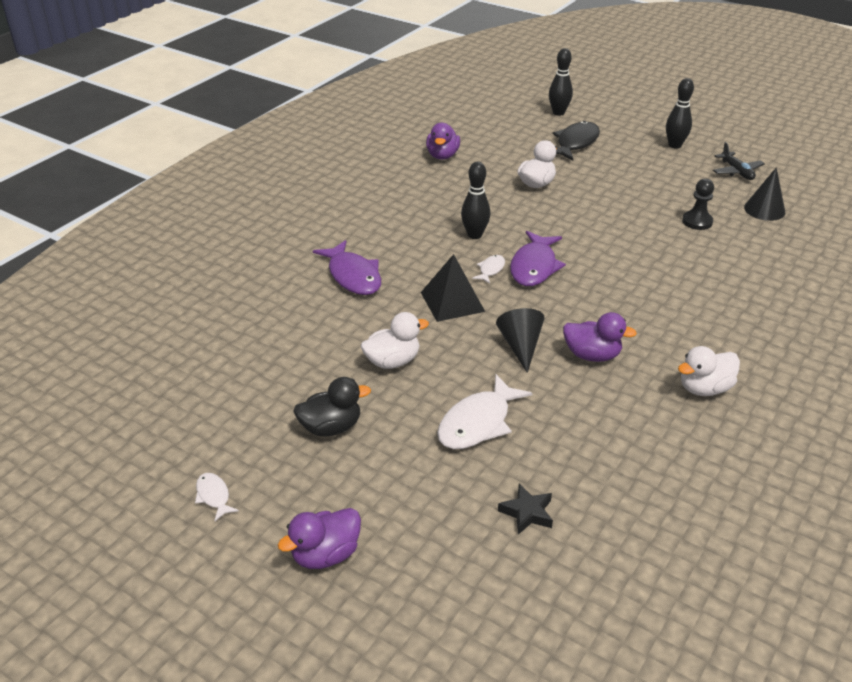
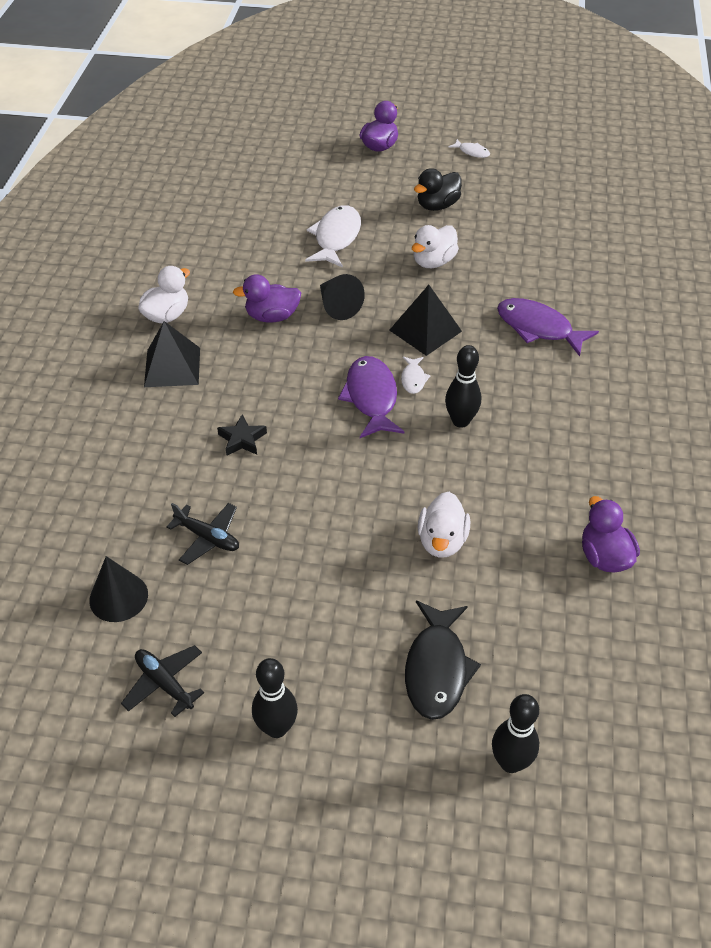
camera: 155 degrees right, 10 degrees up
(527, 513) = (272, 196): black star -> black star (242, 439)
(697, 221) = (207, 537): black pawn -> black plane
(706, 337) = (172, 367): none -> black pyramid

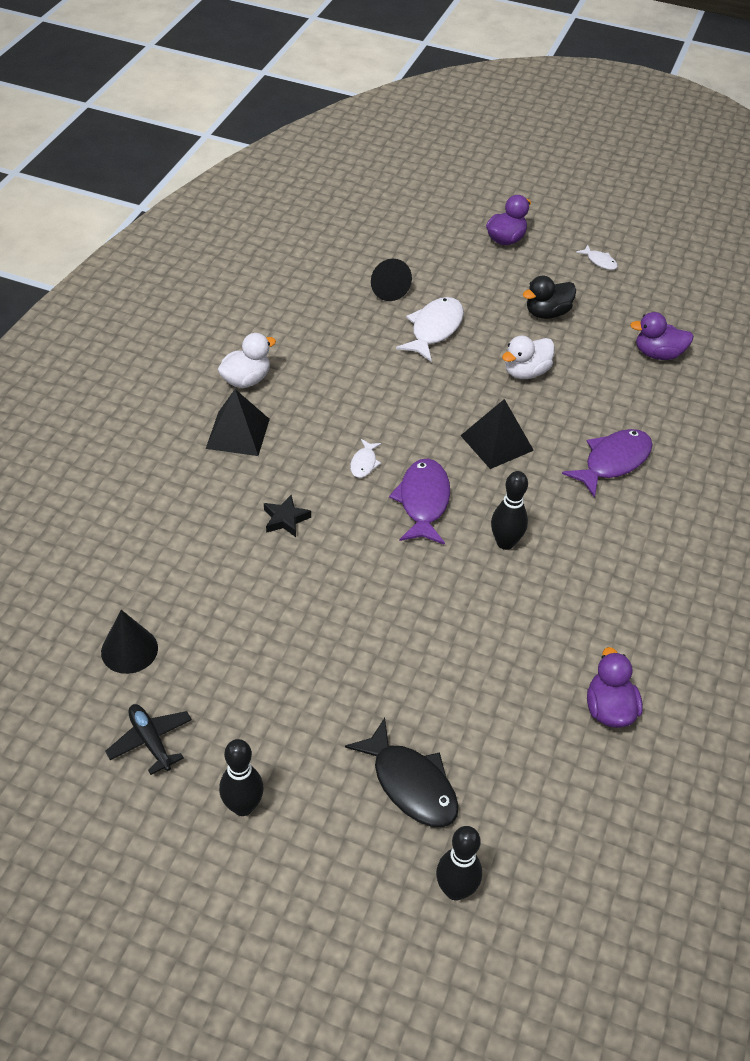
camera: 10 degrees right, 0 degrees up
(207, 537) = (227, 610): black plane -> none
(272, 316) = (348, 400): purple duck -> purple duck (658, 354)
(337, 306) = (416, 401): black cone -> black cone (387, 288)
(413, 379) = (470, 490): white fish -> white fish (364, 463)
(437, 668) = (410, 784): black fish -> black fish turned 60 degrees counterclockwise
(442, 541) = (451, 660): white duck -> none
(538, 328) = (613, 462): purple fish -> purple fish turned 90 degrees clockwise

